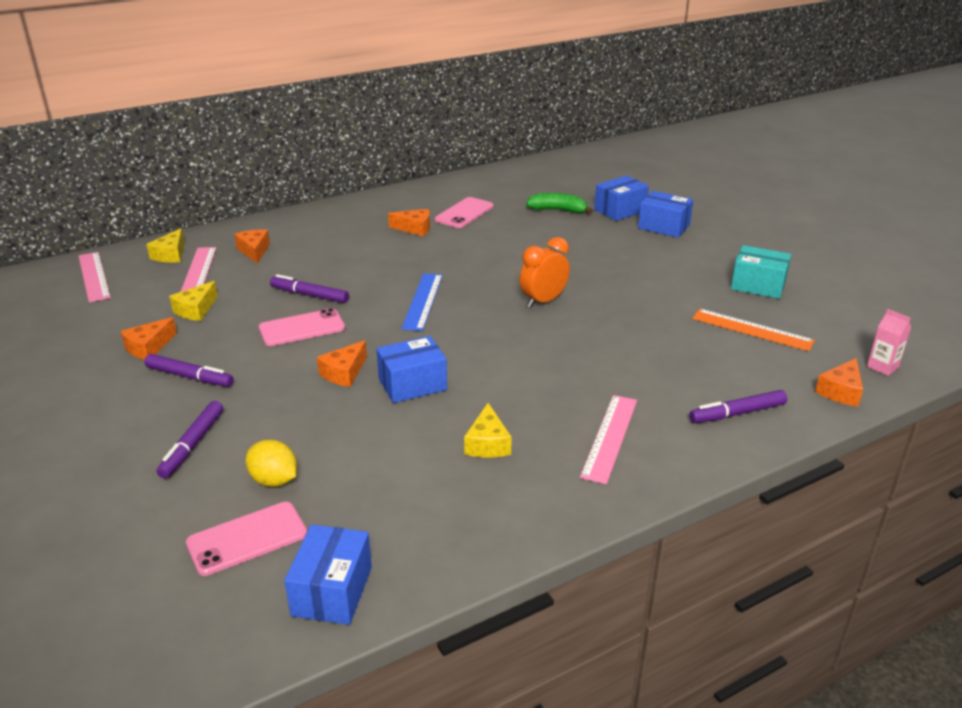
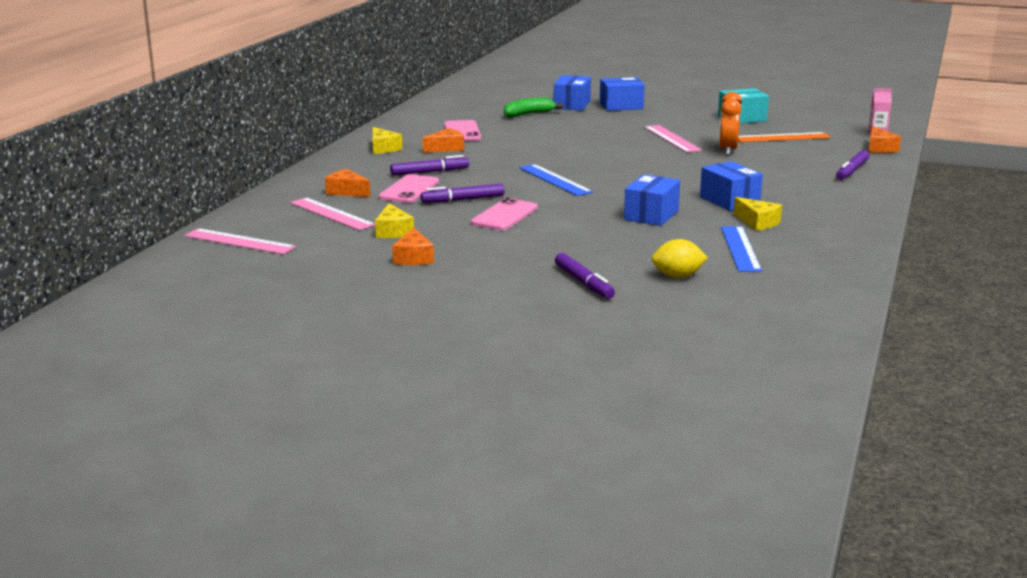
camera: 40 degrees left, 10 degrees down
(170, 255) = (275, 212): yellow cheese -> yellow cheese (383, 148)
(189, 377) = (490, 259): purple marker -> purple marker (429, 172)
(247, 538) = (725, 300): pink phone -> pink phone (409, 190)
(332, 591) = (820, 297): blue box -> blue box (729, 201)
(344, 373) = (594, 224): orange cheese -> none
(400, 473) = (740, 248): none -> blue ruler
(543, 301) = (634, 158): orange clock -> orange clock (728, 151)
(609, 437) = (813, 199): pink ruler -> pink ruler (671, 138)

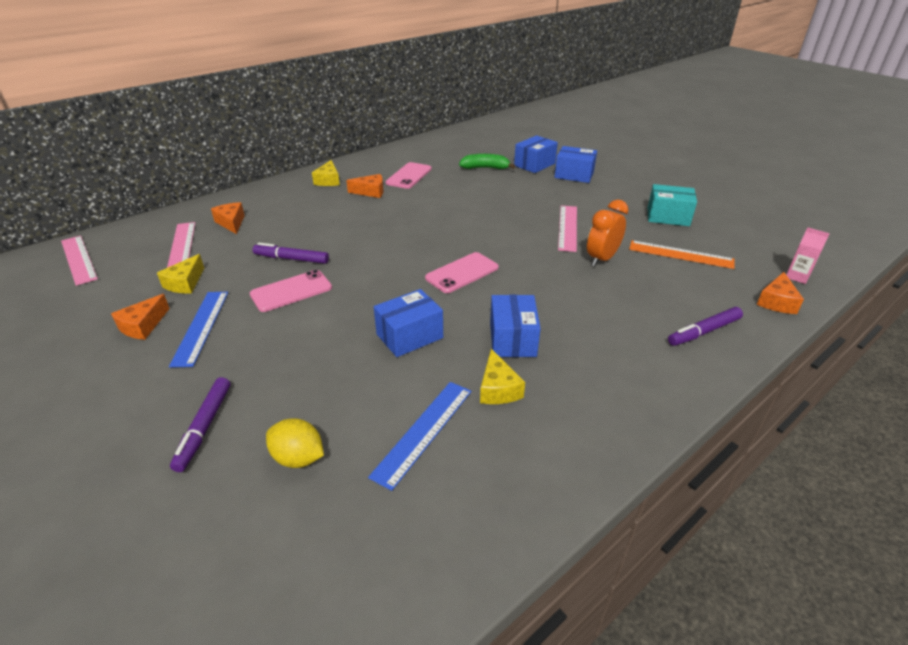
camera: 30 degrees right, 15 degrees up
(409, 190) = (274, 234): pink phone -> pink phone (462, 273)
(429, 172) = (319, 217): purple marker -> none
(555, 180) = (396, 255): blue ruler -> blue ruler (201, 327)

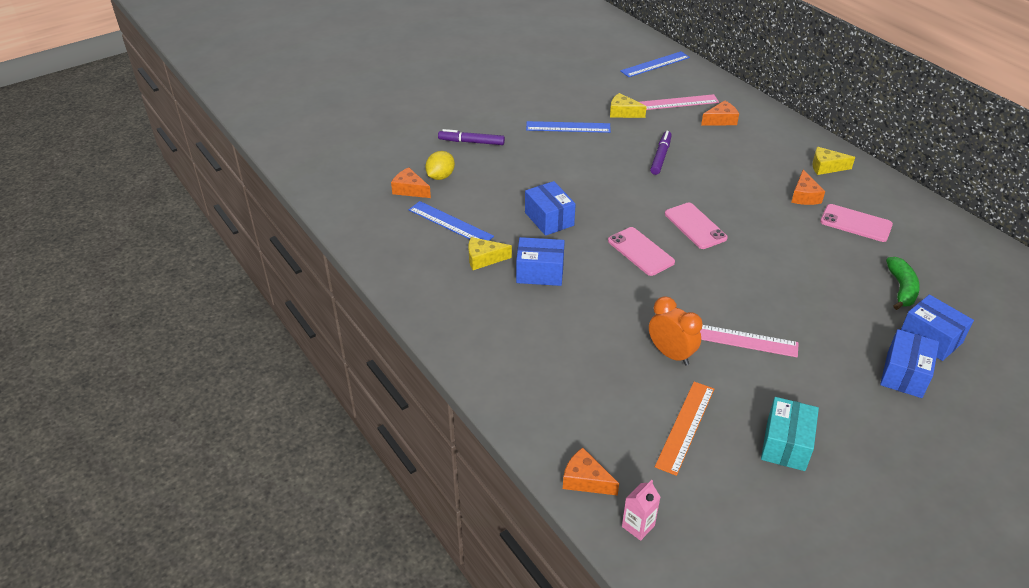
camera: 95 degrees right, 5 degrees up
(79, 259) = (655, 64): pink ruler -> blue ruler
(143, 326) = (571, 105): orange cheese -> orange cheese (410, 190)
(291, 291) = (611, 160): pink phone -> pink phone (695, 226)
(704, 332) = (538, 398): purple marker -> none

